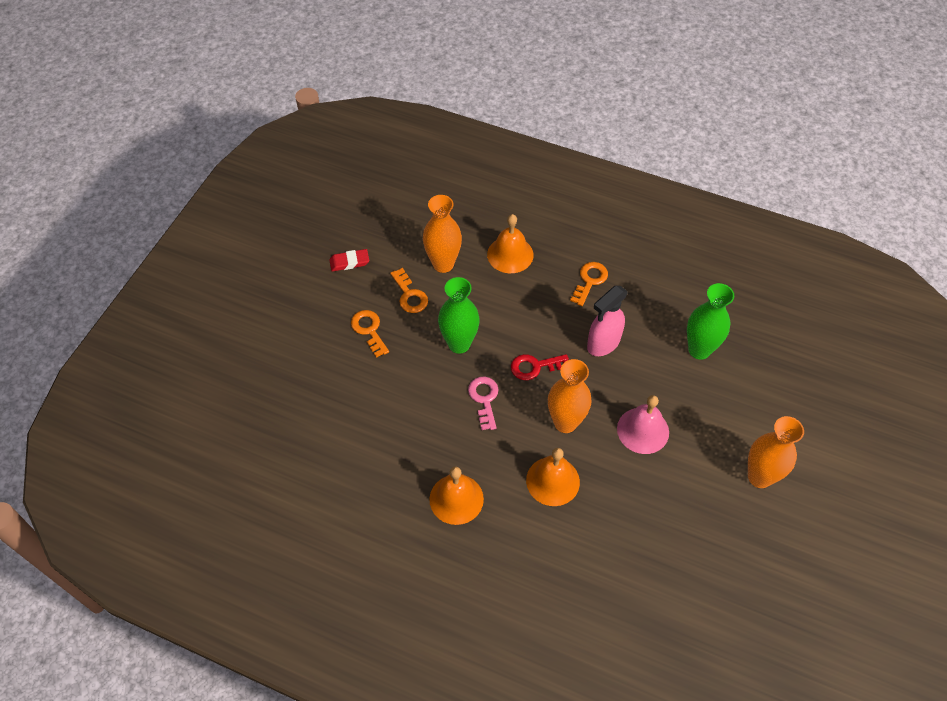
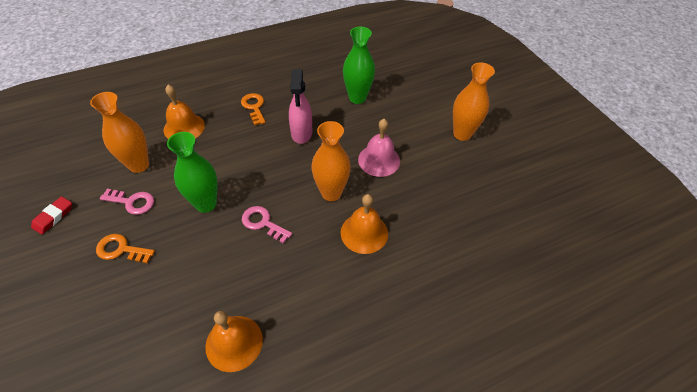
camera: 50 degrees left, 5 degrees down
(409, 295) = (132, 202): orange key -> pink key
(456, 499) = (316, 303): orange bell -> orange bell (234, 343)
(535, 367) = (274, 177): red key -> none

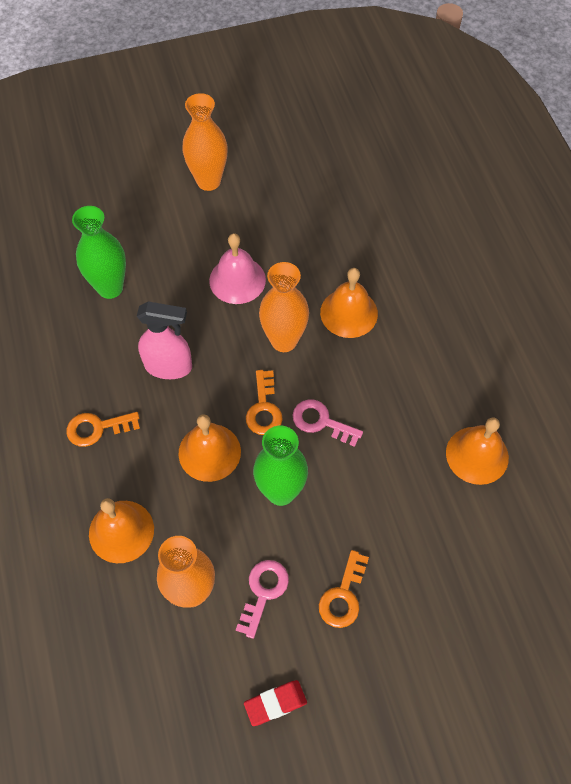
camera: 80 degrees left, 10 degrees up
(53, 217) = (275, 703): red eraser -> red eraser turned 60 degrees counterclockwise
(237, 162) = (209, 452): none -> orange bell
(263, 223) = (321, 422): pink key -> pink key turned 75 degrees clockwise
(272, 187) = (264, 408): none -> orange key

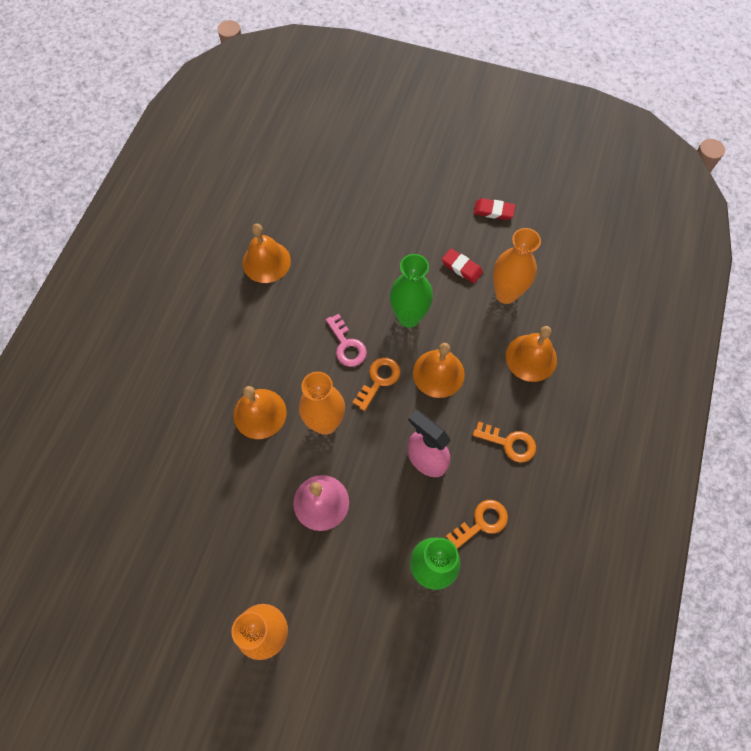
camera: 145 degrees left, 5 degrees up
(263, 592) = (461, 267): pink key -> red eraser
(343, 595) = (415, 238): orange key -> orange key (481, 522)

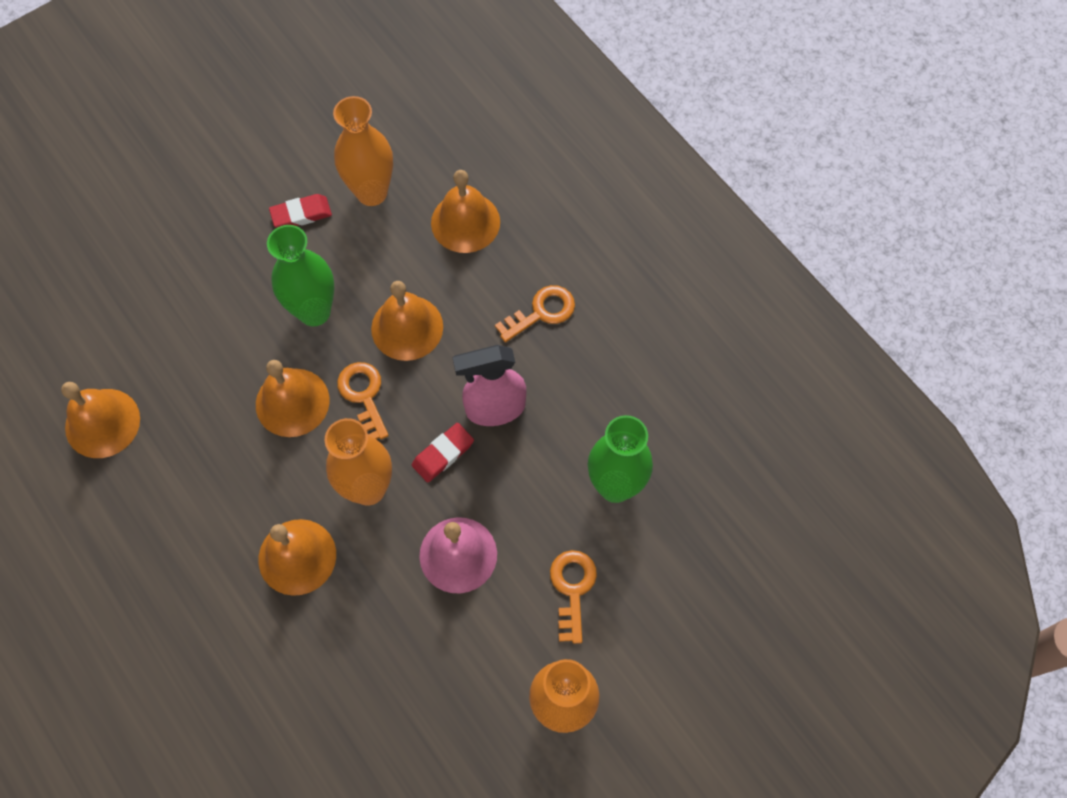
camera: 55 degrees left, 0 degrees up
(347, 345) = (292, 402): pink key -> orange bell
(481, 522) = (604, 400): orange key -> orange key (572, 589)
(493, 211) = (260, 132): red eraser -> red eraser (443, 454)

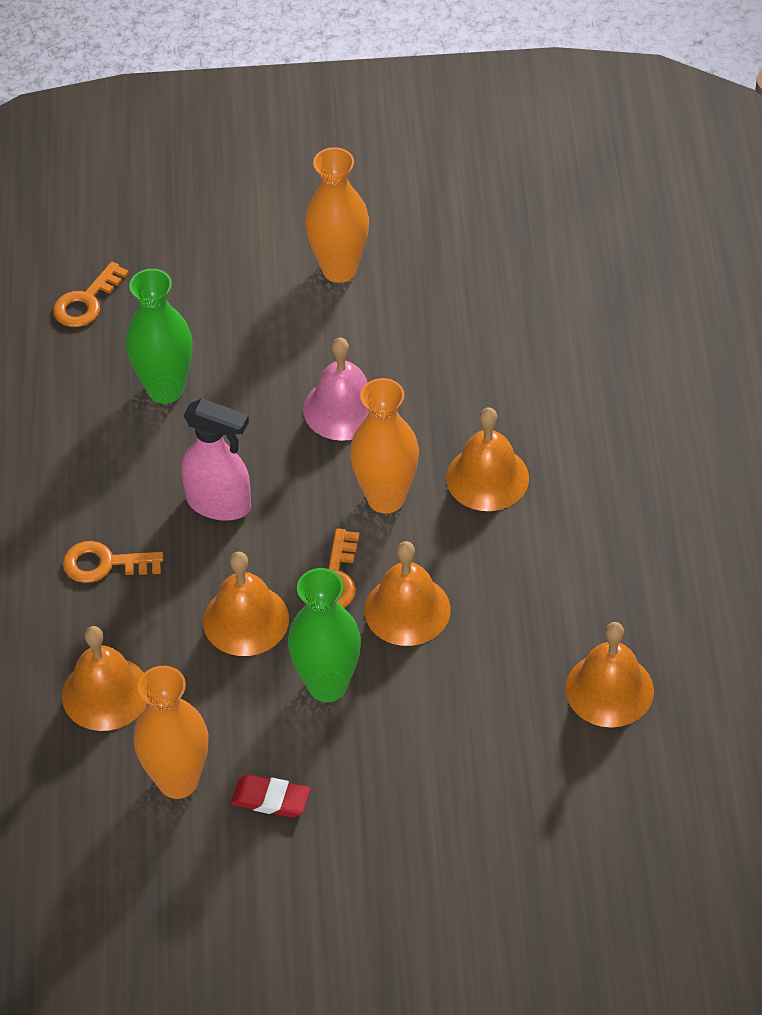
camera: 145 degrees left, 15 degrees down
(443, 454) = (296, 491): red eraser -> none
(572, 589) = (266, 337): orange key -> orange key (86, 301)

